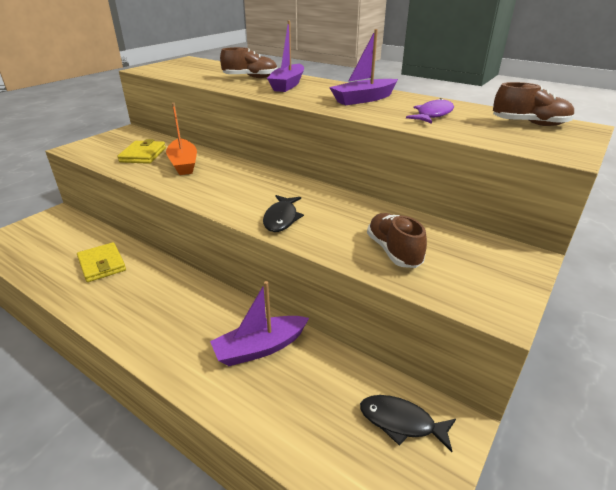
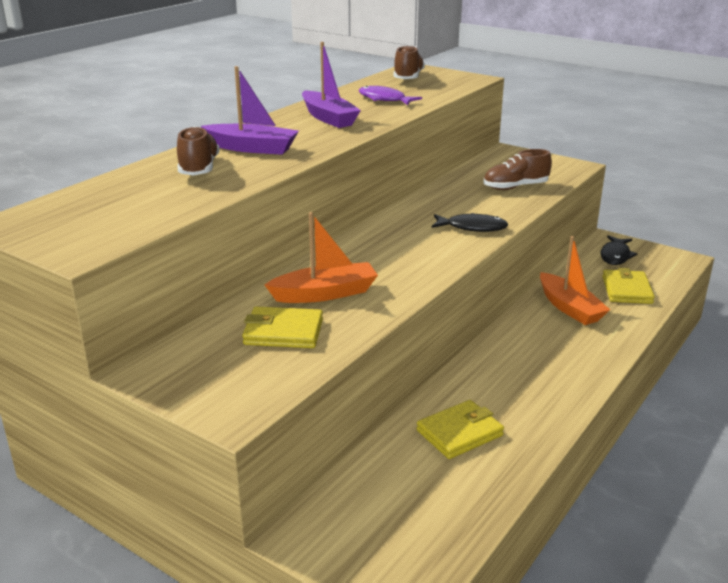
camera: 90 degrees left, 5 degrees down
(260, 348) = (569, 308): purple boat -> orange boat
(298, 411) = (626, 290): none -> yellow wallet

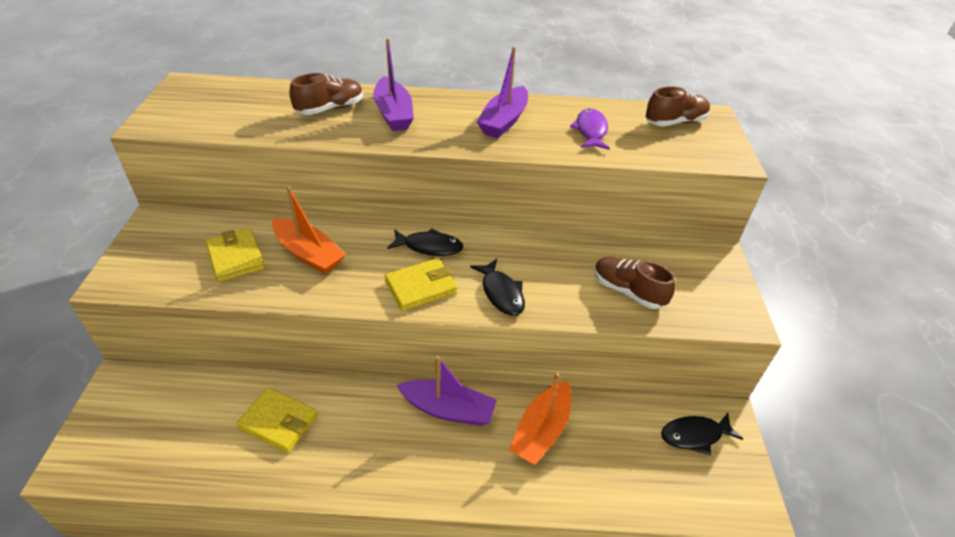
camera: 55 degrees right, 15 degrees up
(381, 239) = (429, 247): none -> black fish
(517, 340) = (448, 409): none -> purple boat
(626, 290) = (622, 470): yellow wallet -> yellow wallet (421, 287)

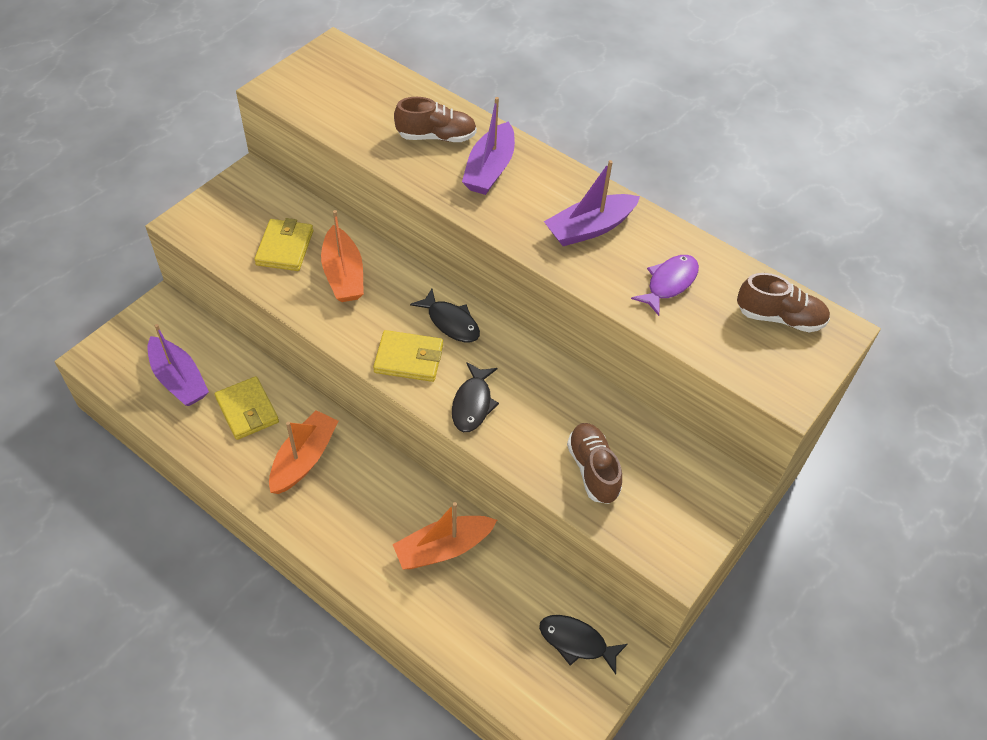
camera: 35 degrees right, 10 degrees up
(366, 431) = (304, 459): none -> orange boat
(448, 409) = (382, 481): purple boat -> purple boat (179, 379)

